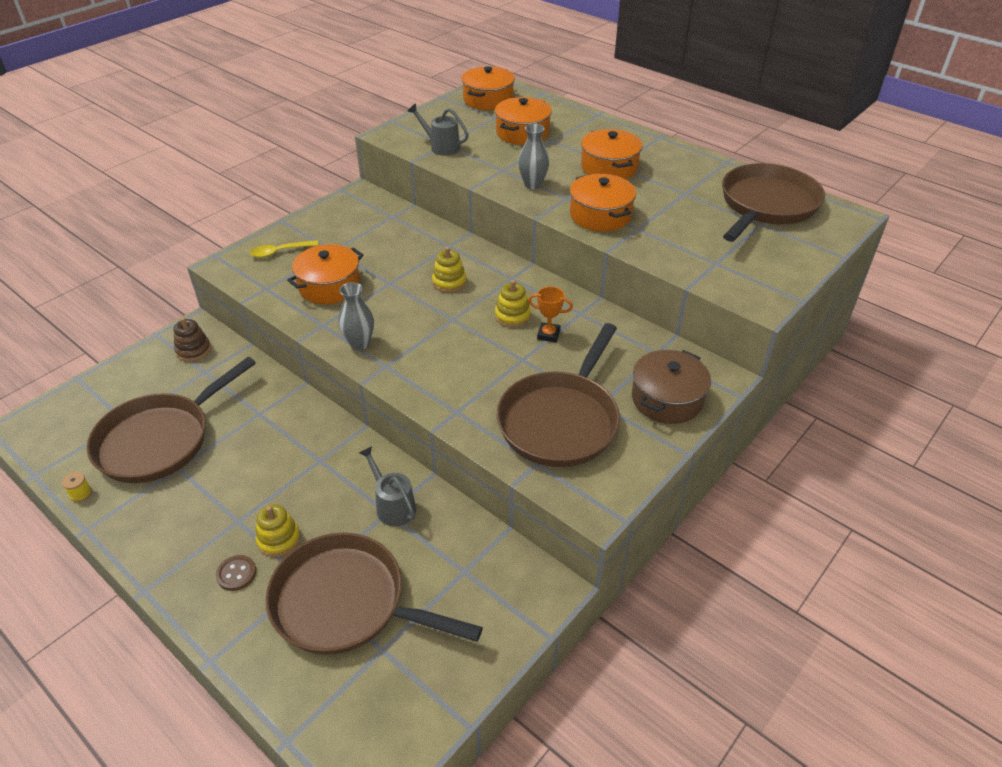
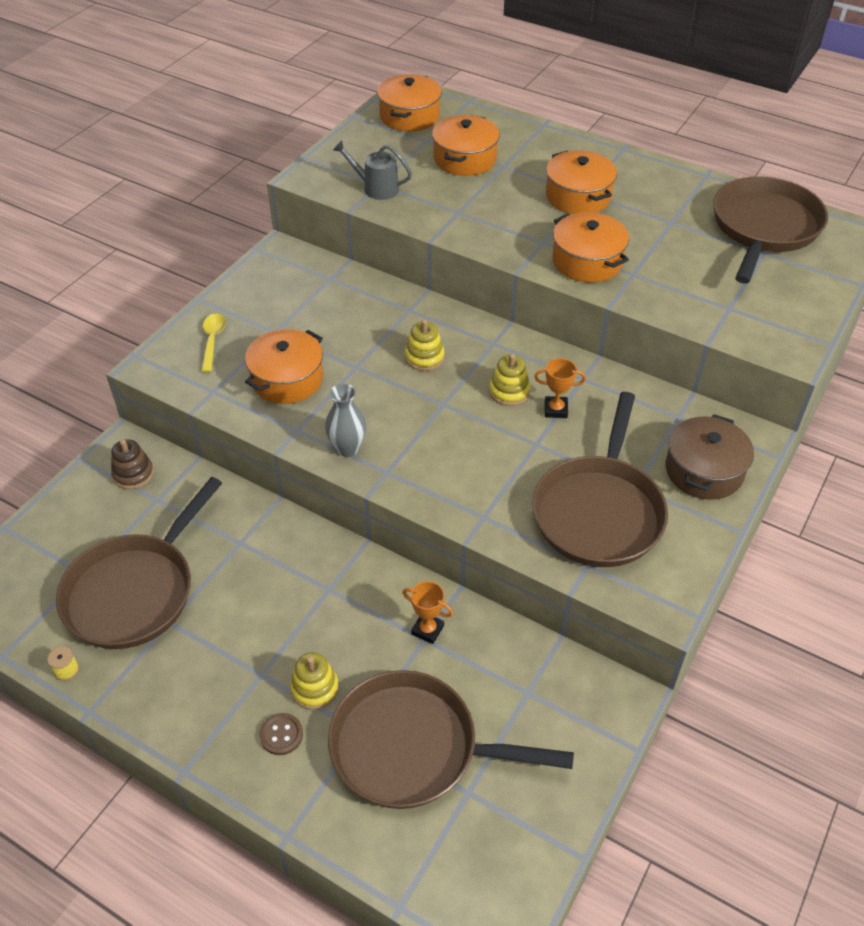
camera: 10 degrees left, 5 degrees up
(280, 252) = (212, 341): yellow spoon -> yellow spoon turned 120 degrees clockwise
(392, 505) = (427, 630): grey watering can -> orange trophy
(533, 184) = (499, 228): grey vase -> none

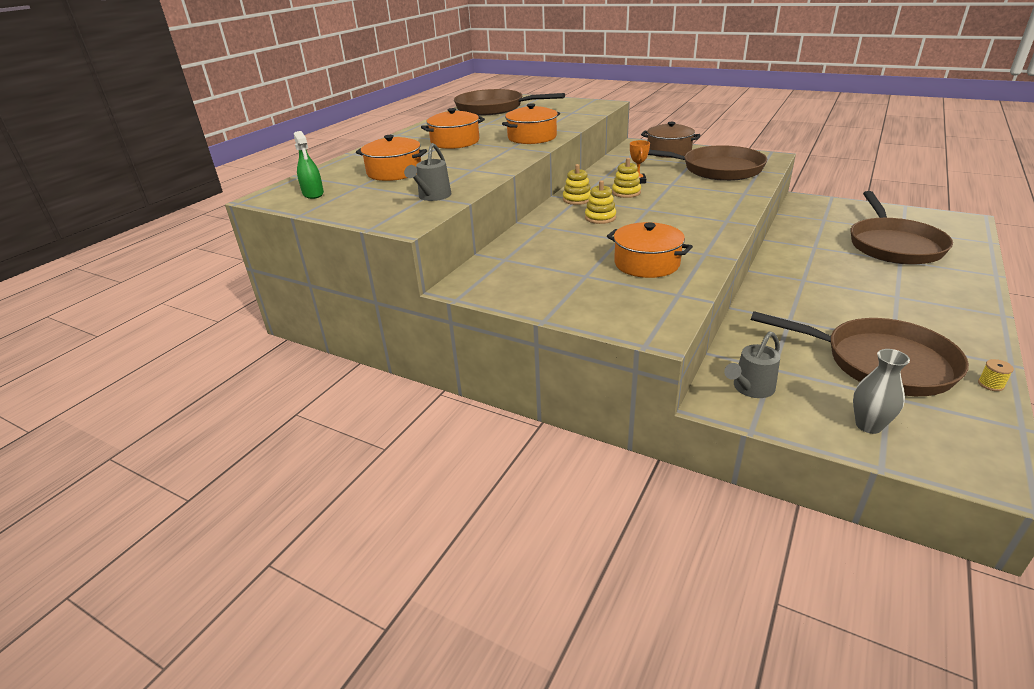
camera: 90 degrees left, 15 degrees down
(133, 474) = (750, 388): brown stacking toy -> grey watering can
(212, 341) = (608, 304): yellow spoon -> none
(281, 735) = (933, 284): brown button -> none
(315, 688) = (887, 277): yellow stacking toy -> yellow stacking toy (577, 199)
(347, 448) = (712, 234): grey vase -> grey vase (868, 425)
(409, 116) = (313, 194): orange pot -> green spray bottle
(427, 630) = (807, 246): orange trophy -> none

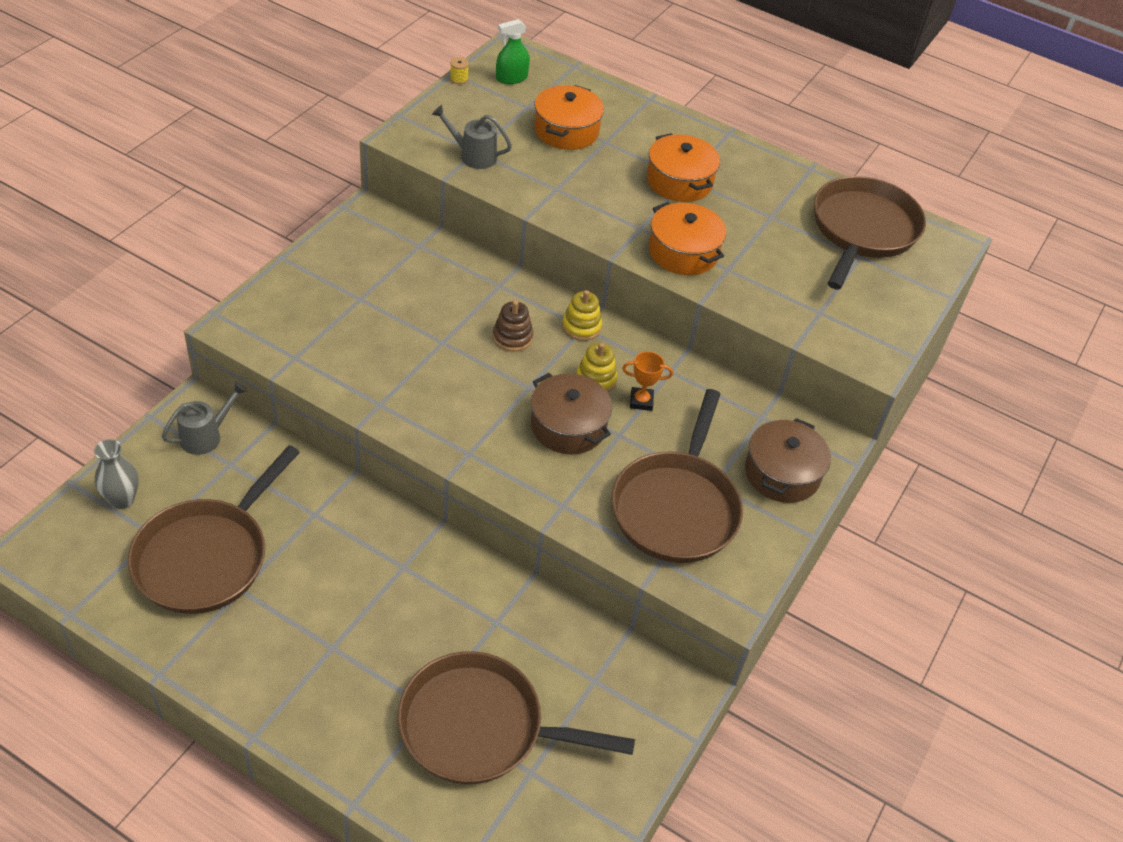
camera: 85 degrees right, 15 degrees up
(600, 218) = (512, 337): yellow stacking toy -> brown stacking toy
(646, 263) = (371, 350): orange pot -> none
(675, 196) = (568, 426): none -> brown pot
(750, 388) = (206, 436): grey watering can -> grey watering can turned 90 degrees clockwise
(990, 384) = (136, 631): yellow spool -> yellow spool (459, 79)

